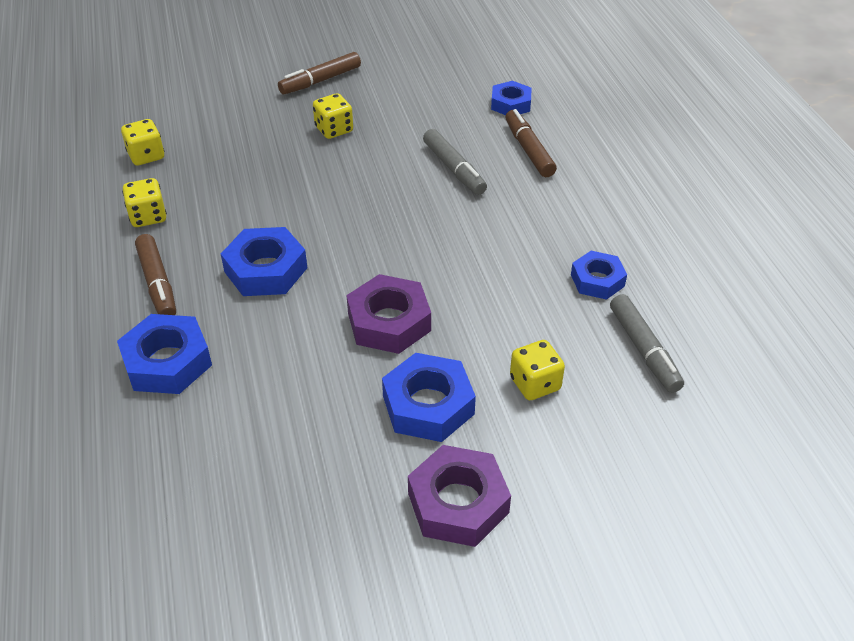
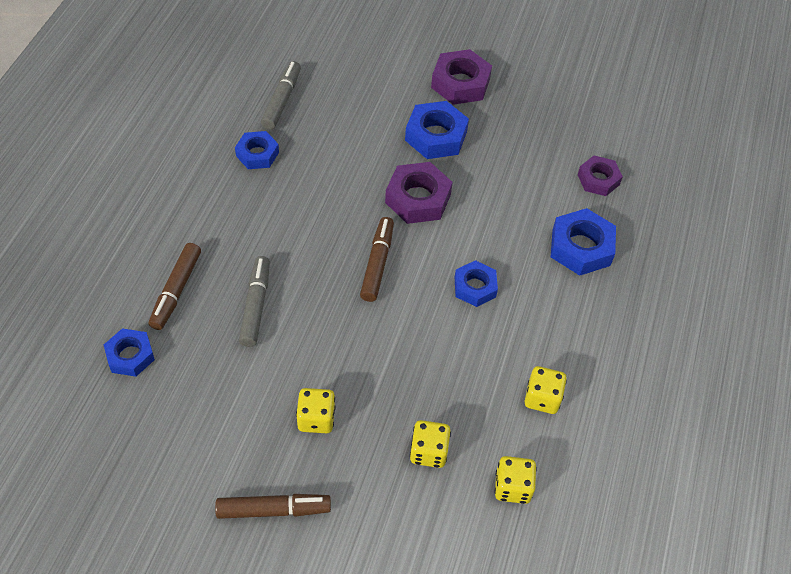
camera: 150 degrees left, 10 degrees up
(158, 283) = (562, 319): brown marker -> brown marker (377, 263)
(180, 459) = (598, 179): none -> purple nut
(266, 270) = (475, 287): blue nut -> blue nut, size x0.65
(535, 384) = (364, 115): yellow dice -> yellow dice (428, 452)

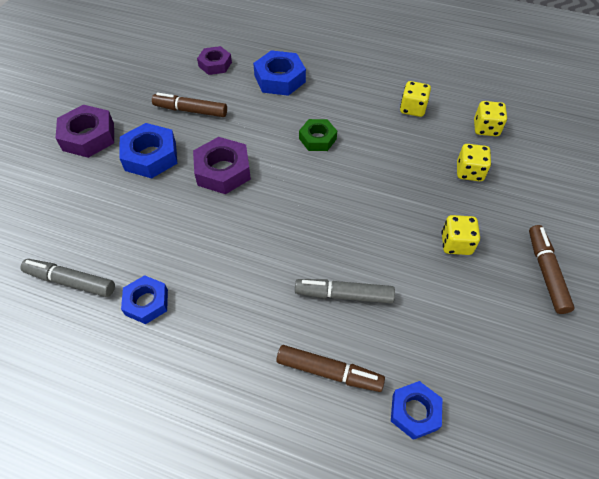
camera: 85 degrees left, 0 degrees up
(377, 263) = (294, 200): brown marker -> brown marker (190, 110)
(475, 287) = (317, 139): blue nut -> green nut

